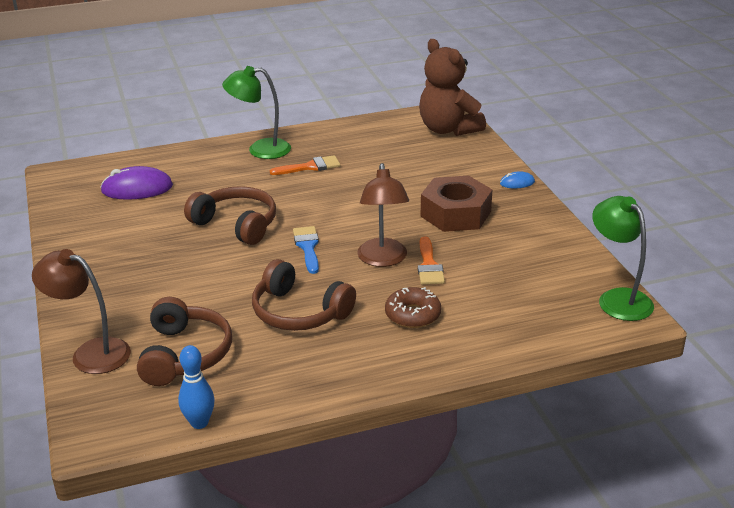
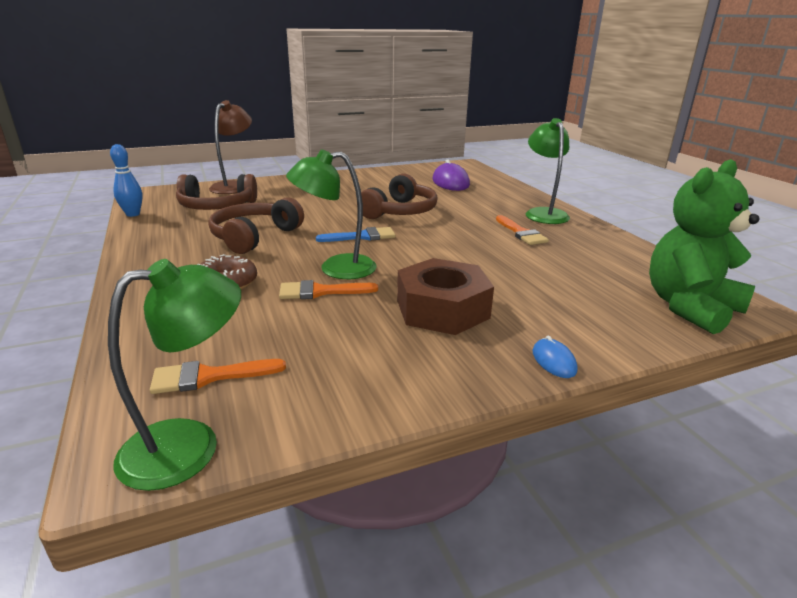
camera: 85 degrees right, 5 degrees down
(383, 259) = (336, 268): brown lamp -> green lamp
(448, 129) = (689, 307): brown teddy bear -> green teddy bear
(554, 302) = (209, 377): none -> orange brush

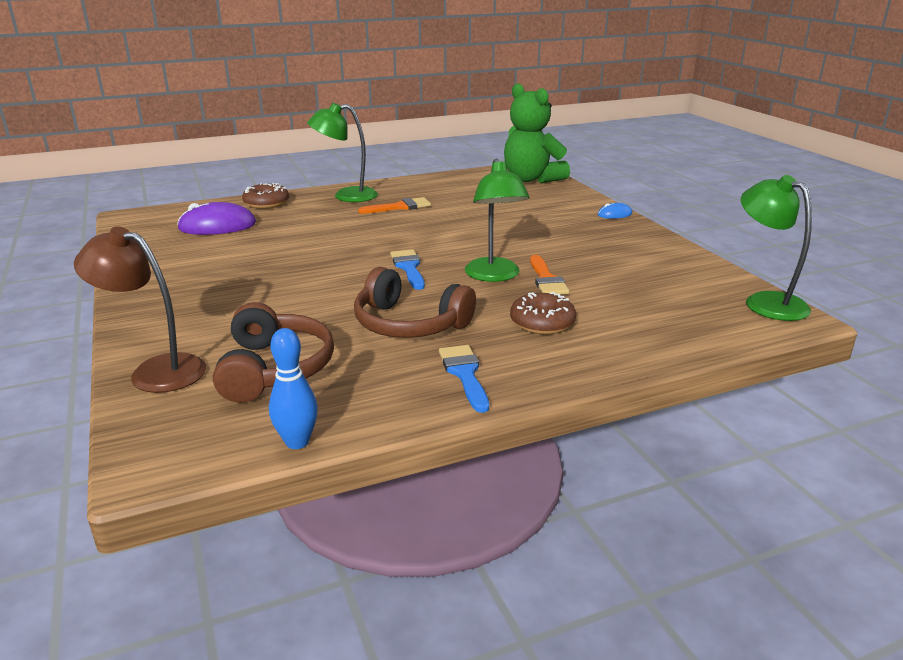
camera: 90 degrees left, 0 degrees up
(166, 252) = (464, 374): none -> blue brush
(209, 377) = (697, 307): orange brush -> none
(400, 211) = (327, 251): brown headphones -> none
(442, 309) = (560, 238): brown nut -> none
(508, 191) = (266, 203): none -> brown donut

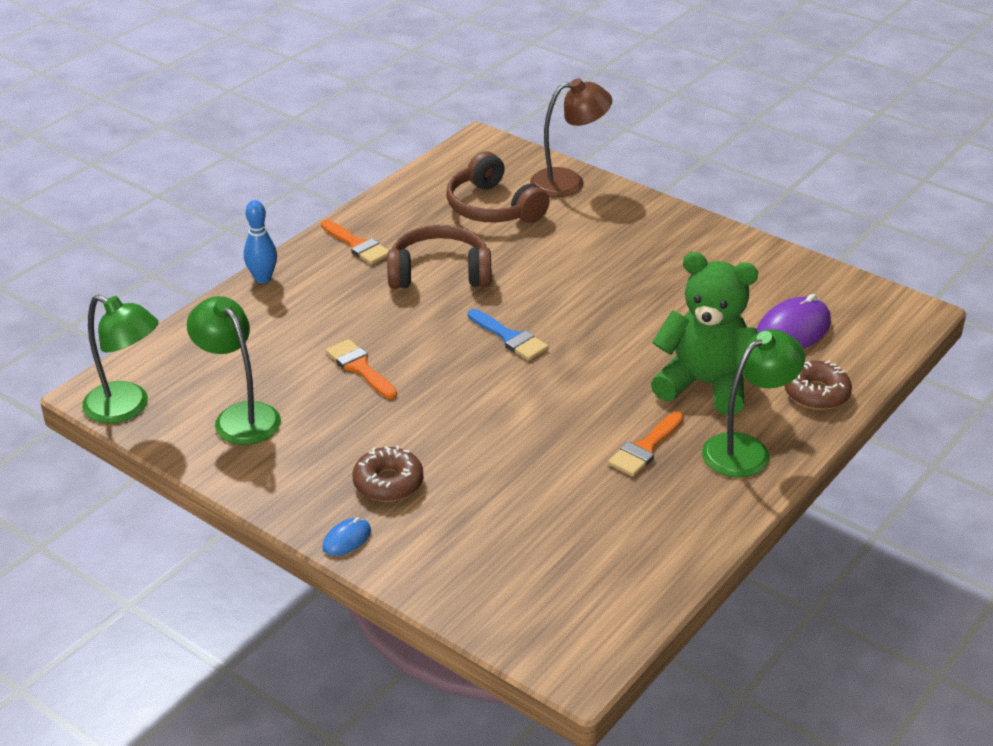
camera: 150 degrees right, 10 degrees up
(297, 442) = (419, 174): blue bowling pin -> blue bowling pin (263, 278)
(464, 374) = (357, 245): blue brush -> orange brush
(494, 276) = (415, 355): green lamp -> green lamp (240, 416)
(531, 179) = (537, 616): green teddy bear -> green teddy bear (705, 384)
(542, 322) = (330, 310): brown donut -> brown donut (388, 483)

